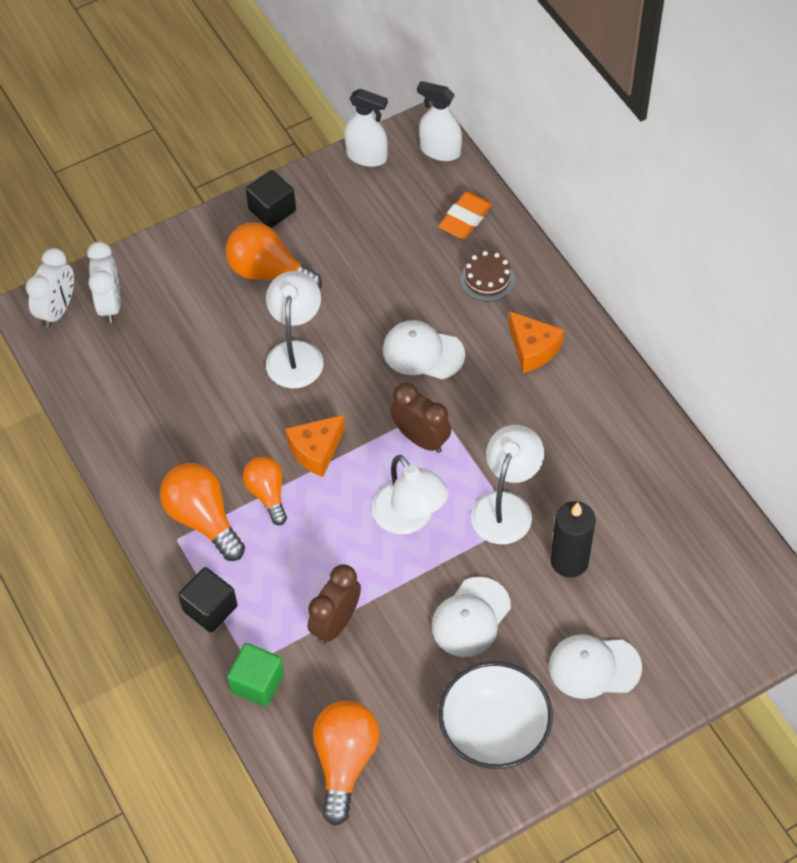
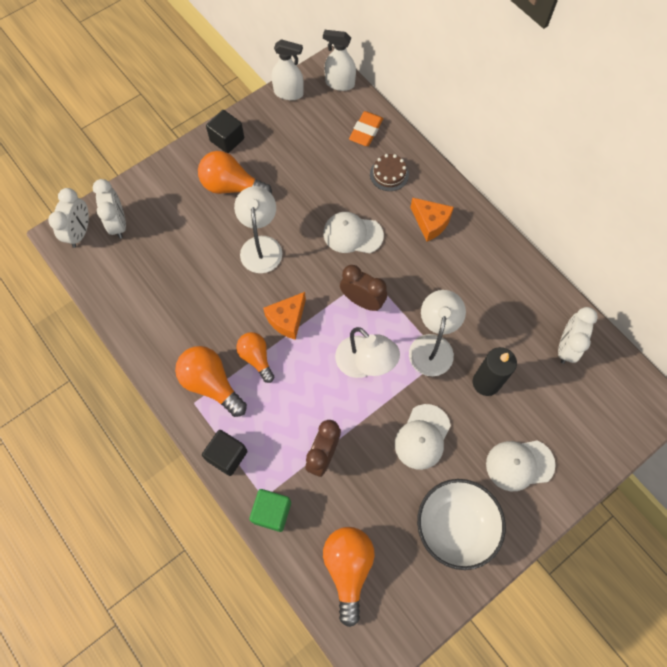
camera: 10 degrees left, 10 degrees up
(688, 529) = (566, 347): none -> white clock

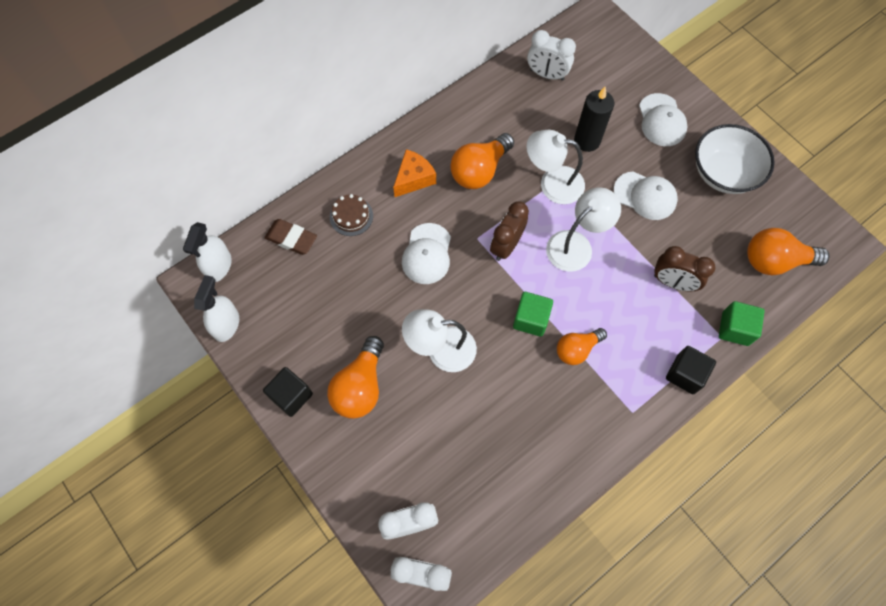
camera: 90 degrees left, 0 degrees up
(211, 384) = (609, 395): orange light bulb -> orange light bulb (479, 170)
(287, 319) = (531, 319): orange cheese -> green cube
(366, 131) = (291, 239): orange eraser -> brown eraser

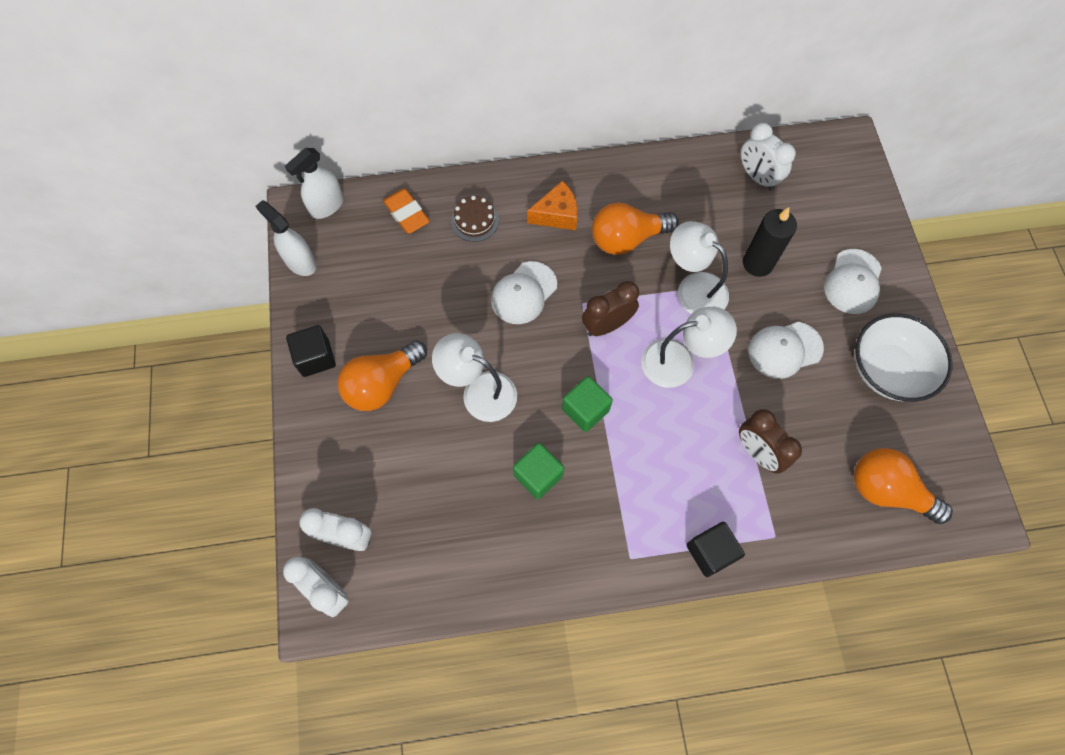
camera: 30 degrees right, 0 degrees up
(226, 324) = (300, 262): white spray bottle -> white spray bottle turned 90 degrees counterclockwise
(291, 239) = (406, 214): brown eraser -> orange eraser
(577, 349) = (613, 464): orange light bulb -> none
(645, 196) = (784, 350): white cap -> white cap turned 105 degrees clockwise
(735, 329) = (795, 536): green cube -> green cube (538, 475)

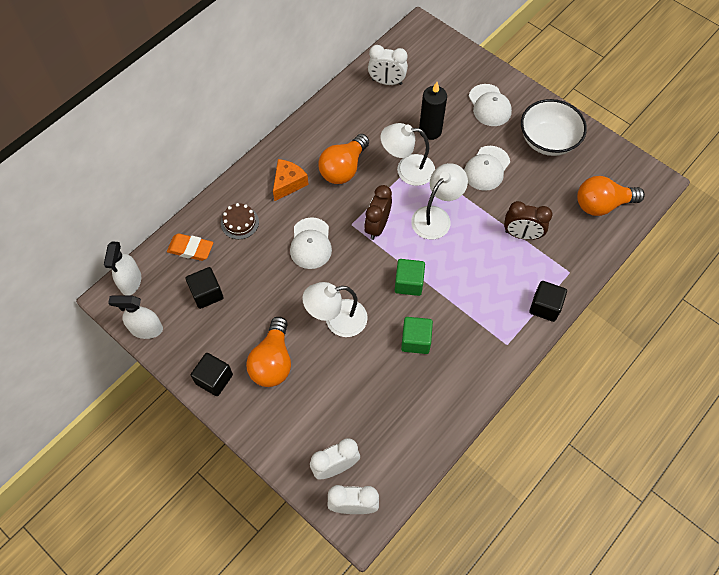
camera: 40 degrees left, 5 degrees down
(382, 269) = (207, 293): none -> black cube

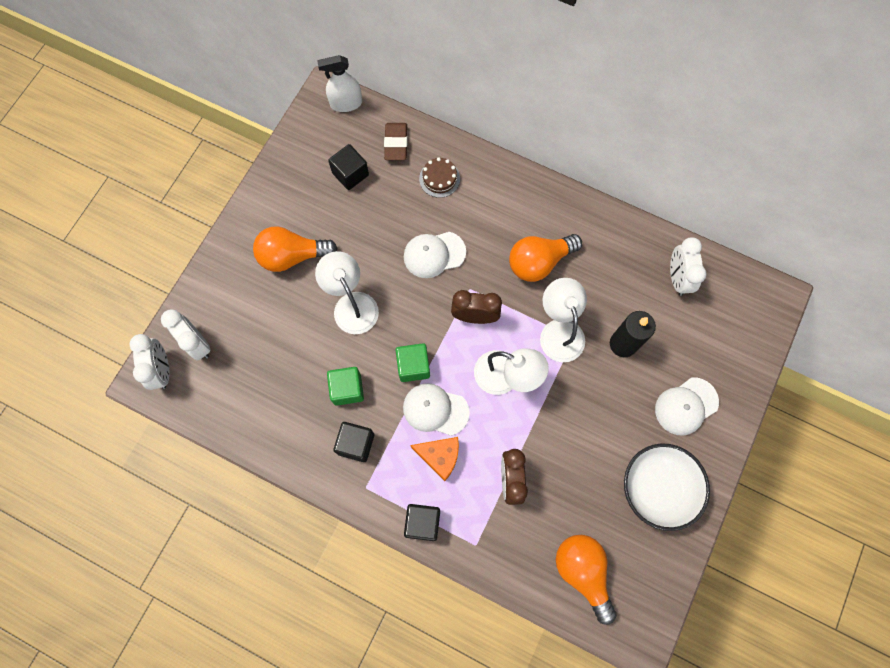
camera: 75 degrees right, 10 degrees up
(146, 329) = (300, 134): white spray bottle -> none
(190, 249) = (396, 143): orange eraser -> brown eraser
(214, 379) = (262, 209): black cube -> black cube (356, 444)
(288, 183) = (501, 211): orange cheese -> orange cheese (440, 457)
(343, 168) = (539, 262): orange light bulb -> orange light bulb turned 45 degrees counterclockwise
(486, 168) = (590, 421): white cap -> white cap (435, 409)

